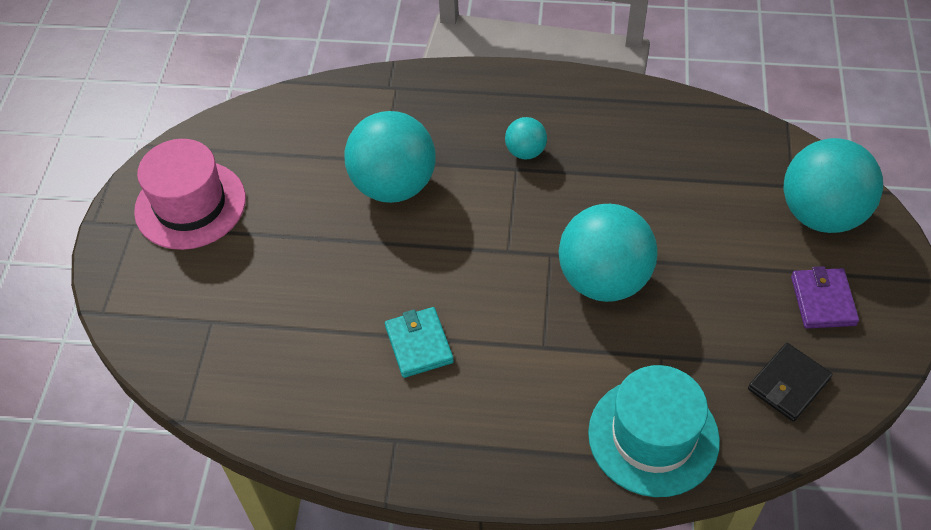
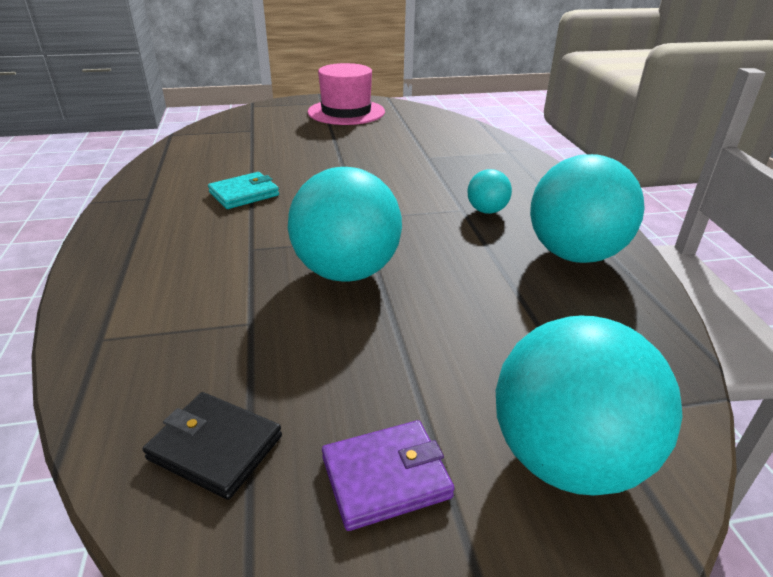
camera: 70 degrees right, 20 degrees down
(394, 185) = (404, 164): turquoise ball -> turquoise ball (574, 254)
(653, 436) = (136, 329): turquoise hat -> none

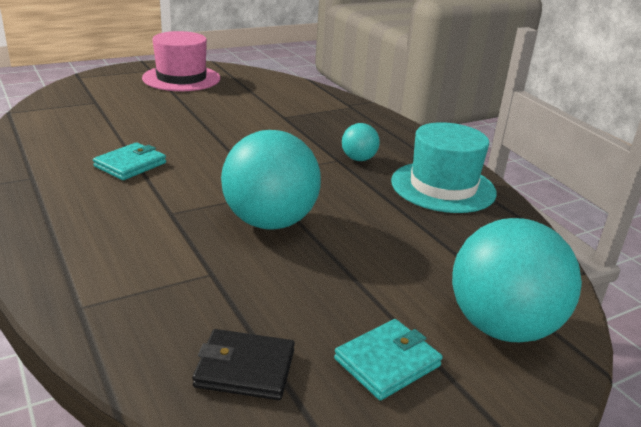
camera: 20 degrees left, 5 degrees down
(386, 477) = (387, 362): purple wallet -> turquoise wallet
(574, 254) = (443, 187): turquoise ball -> turquoise hat

